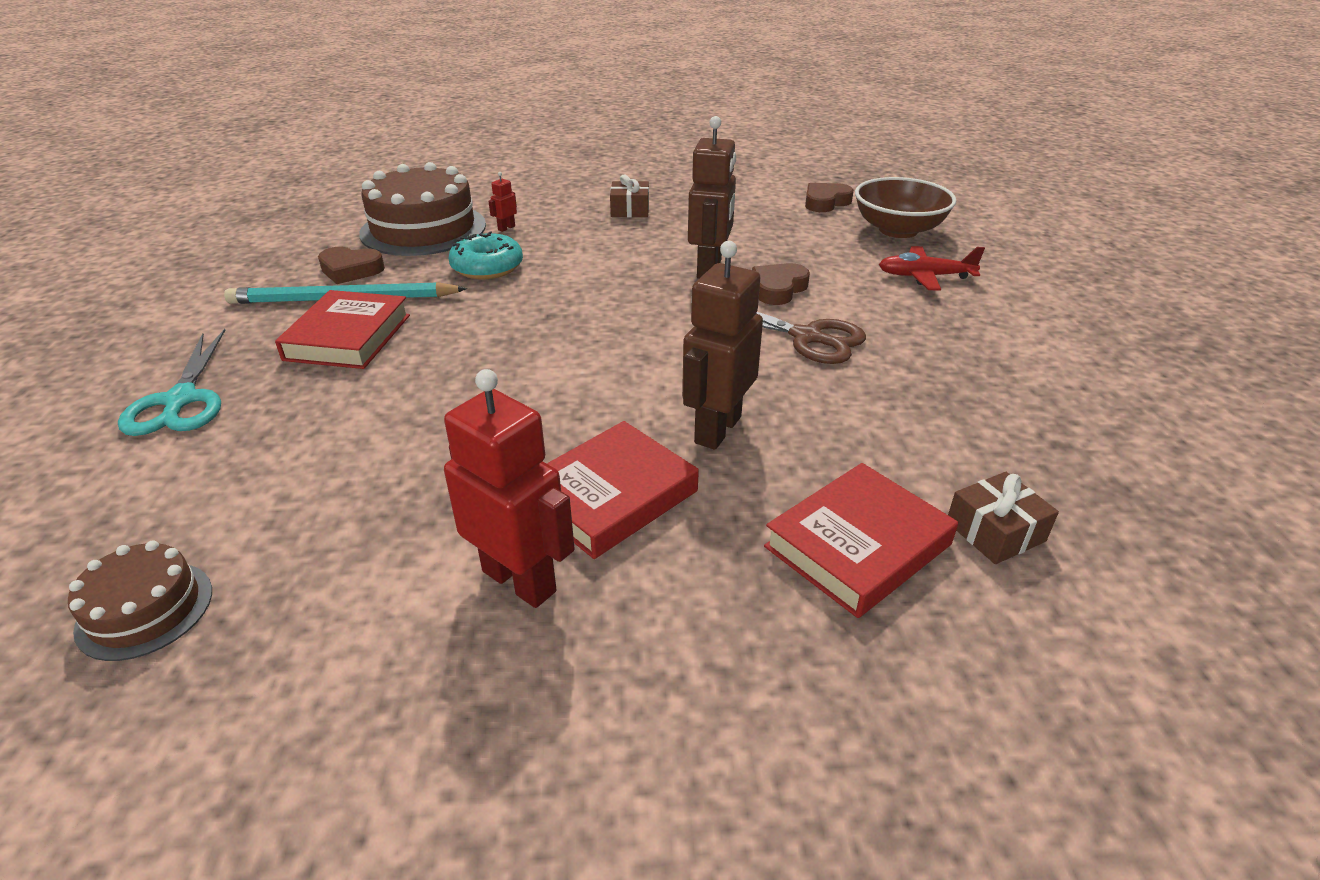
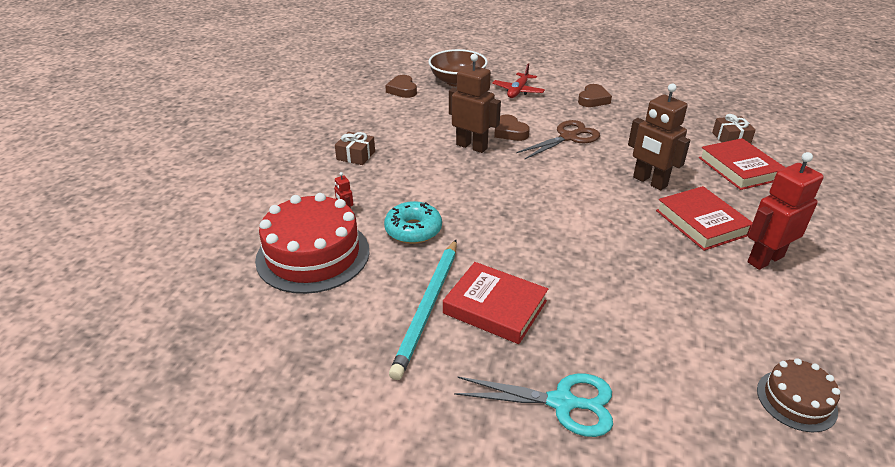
camera: 70 degrees left, 0 degrees up
(351, 270) = (372, 301): brown heart -> brown heart (593, 99)
(423, 229) = (313, 255): brown cake -> red cake

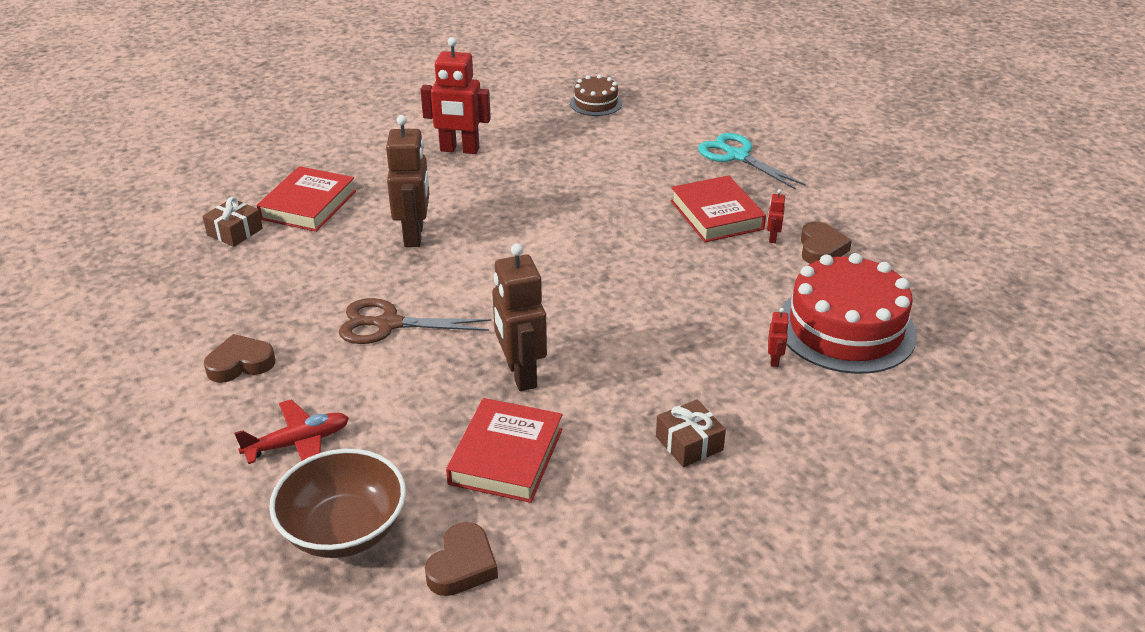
camera: 140 degrees left, 0 degrees up
(413, 230) = (717, 304): turquoise donut -> none
(428, 308) = (772, 238): turquoise pencil -> red robot
(509, 132) = (440, 371): brown heart -> brown heart (821, 249)
(701, 223) = (448, 188): red book -> red book (506, 456)

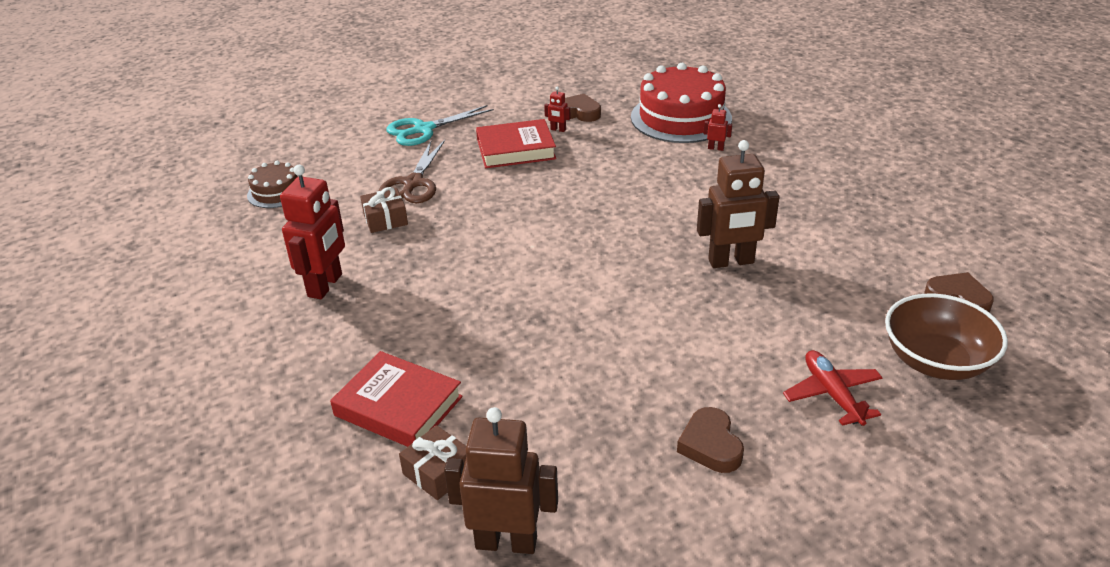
camera: 80 degrees left, 0 degrees up
(388, 324) = (651, 338): brown scissors -> brown scissors (413, 183)
(414, 235) = (494, 320): brown robot -> brown robot (506, 542)
(506, 456) = (834, 273): red book -> none
(689, 443) = (810, 192): brown gift -> brown gift (385, 219)

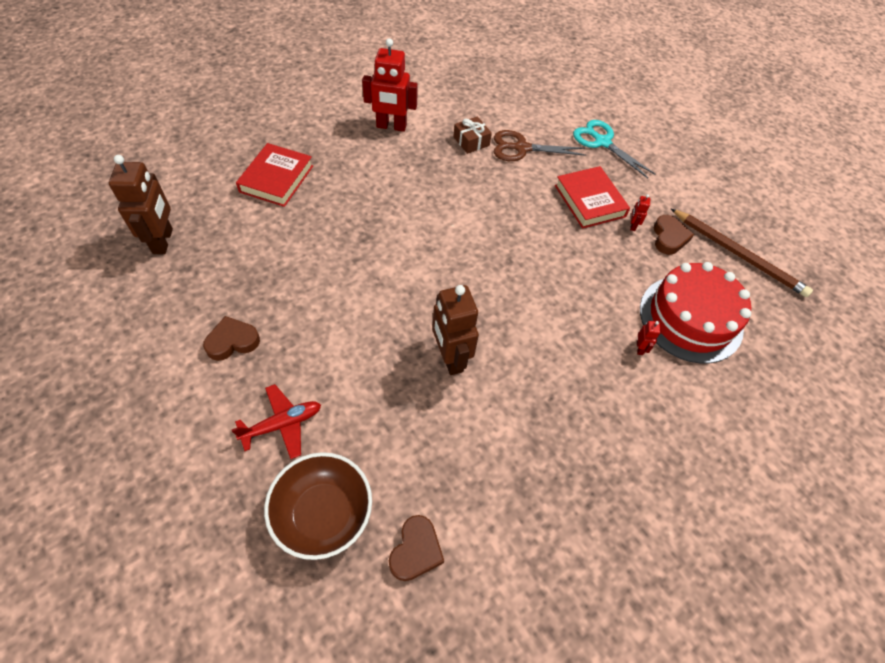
camera: 75 degrees right, 20 degrees up
(276, 192) = (493, 83): brown cake -> none
(438, 472) = (220, 204): brown gift -> none
(606, 82) = (738, 254): none -> brown pencil

